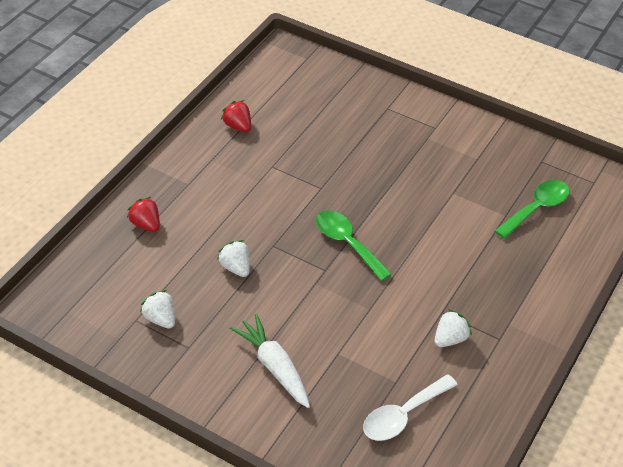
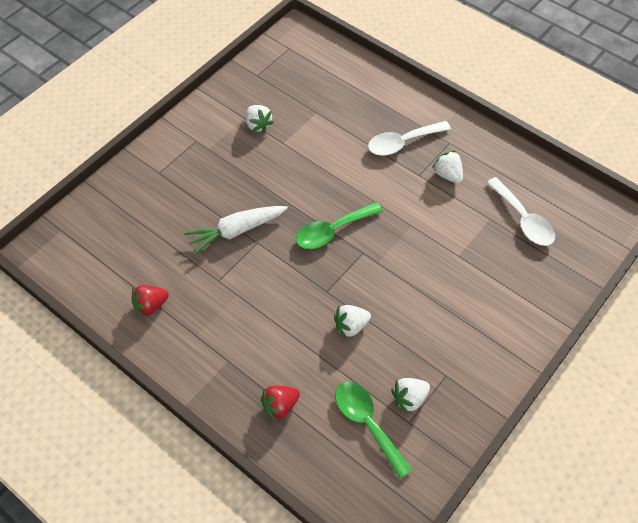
camera: 80 degrees left, 10 degrees up
(274, 366) = (471, 306): white carrot -> white carrot (236, 231)
(471, 170) = (258, 125): none -> white strawberry
(485, 294) = (402, 143): none -> white spoon
(536, 208) = (312, 90): green spoon -> green spoon (367, 423)

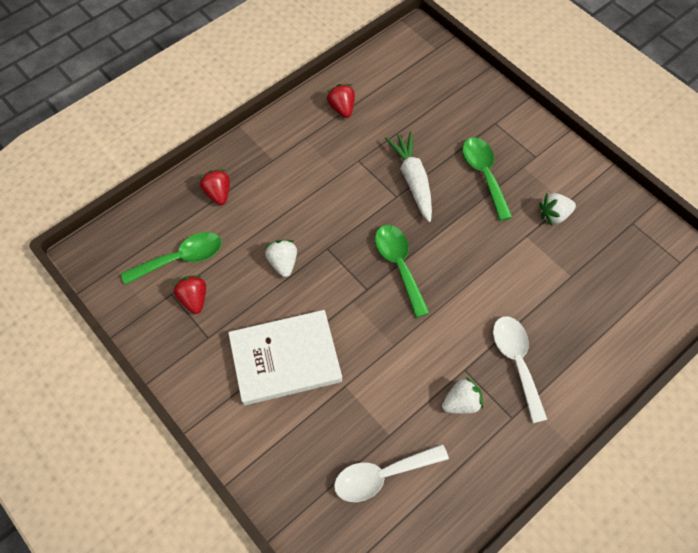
camera: 100 degrees right, 5 degrees up
(221, 176) = (484, 174): none -> green spoon
(409, 398) = (194, 299): white strawberry -> red strawberry
(448, 305) = (285, 359): none -> white book

